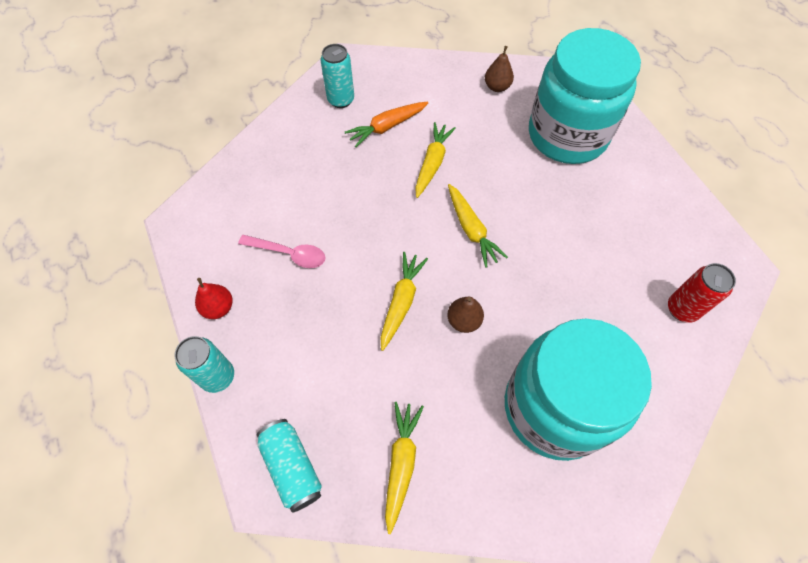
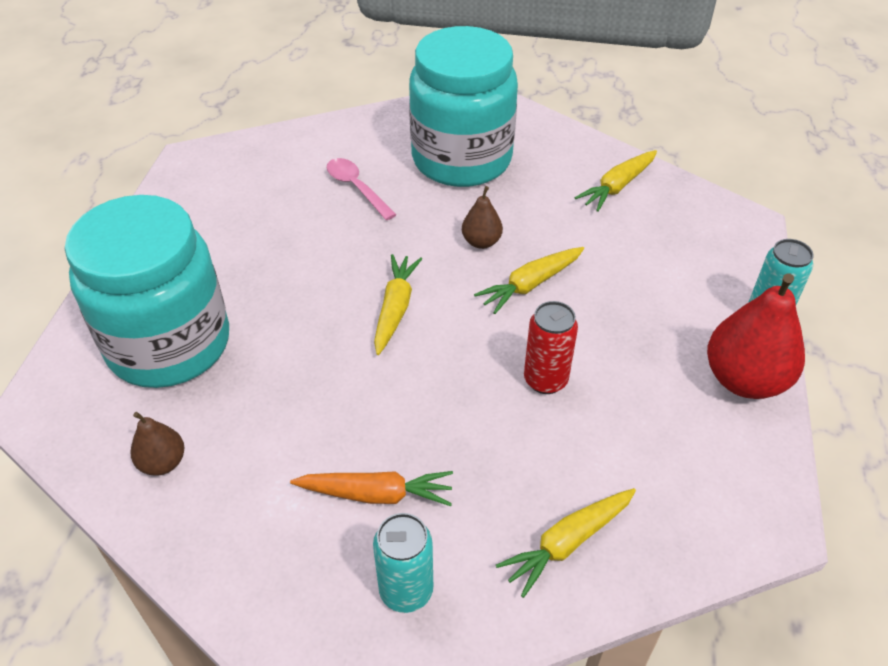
camera: 145 degrees left, 15 degrees down
(218, 308) = (744, 380): red pear -> red pear, size x1.92
(289, 254) = (628, 394): pink spoon -> pink spoon (356, 188)
(292, 467) = (716, 224): turquoise can -> none
(432, 163) = (365, 404): yellow carrot -> yellow carrot (567, 543)
(682, 309) = (283, 160): red can -> red can (545, 380)

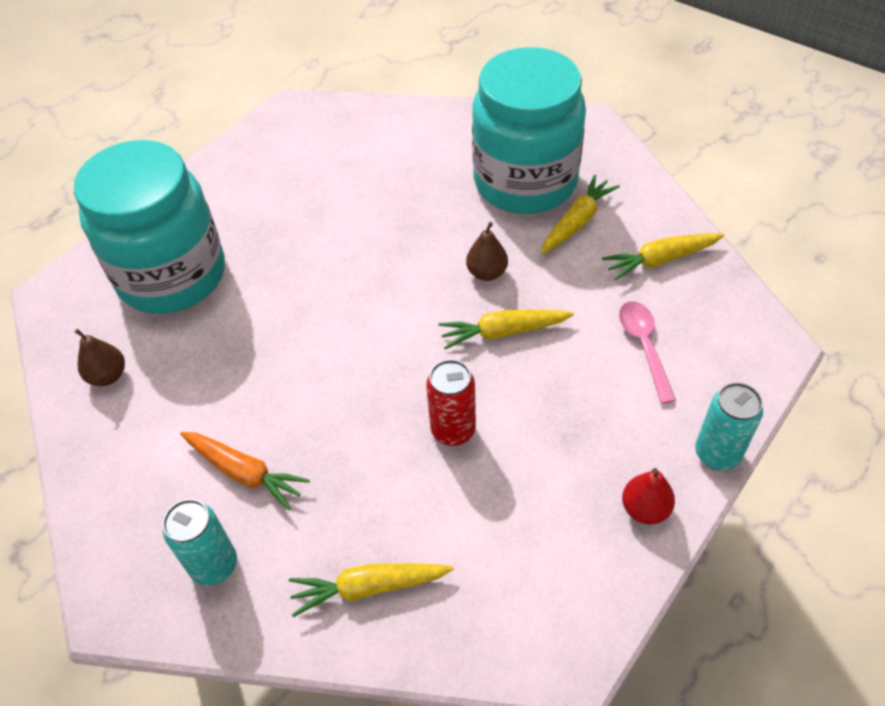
camera: 30 degrees right, 5 degrees up
(356, 188) = (410, 181): pink spoon -> pink spoon (644, 346)
(395, 308) = (368, 311): yellow carrot -> yellow carrot (577, 222)
(744, 380) = (645, 509): red pear -> red pear, size x0.52

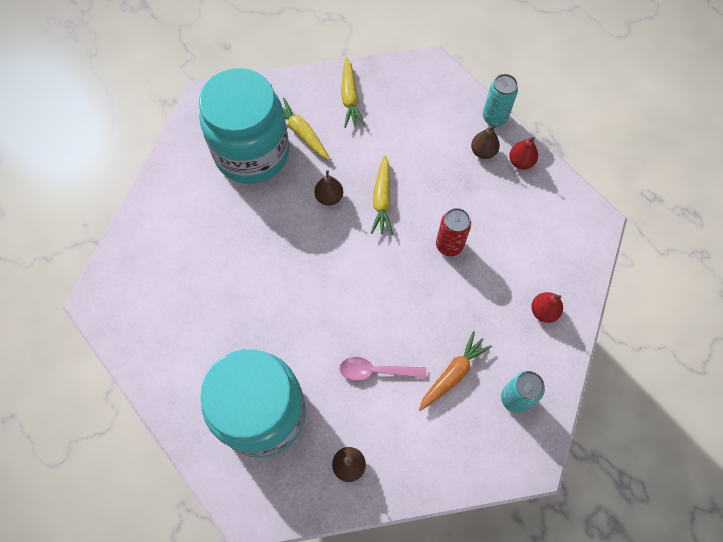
camera: 80 degrees left, 15 degrees up
(369, 587) = (543, 311): yellow carrot -> red pear
(641, 448) = (483, 152): none -> brown pear
(644, 346) = (414, 128): pink spoon -> pink spoon (376, 371)

